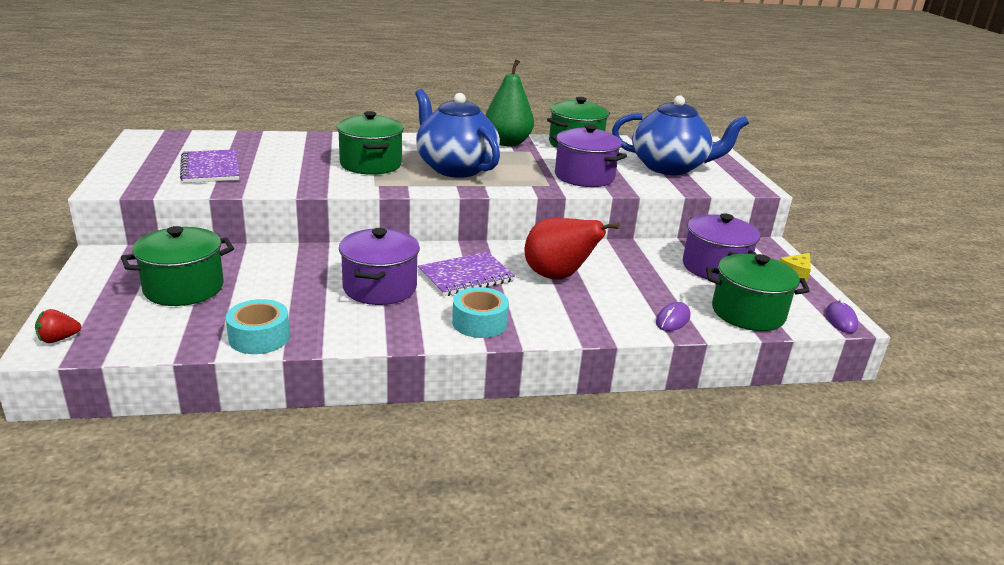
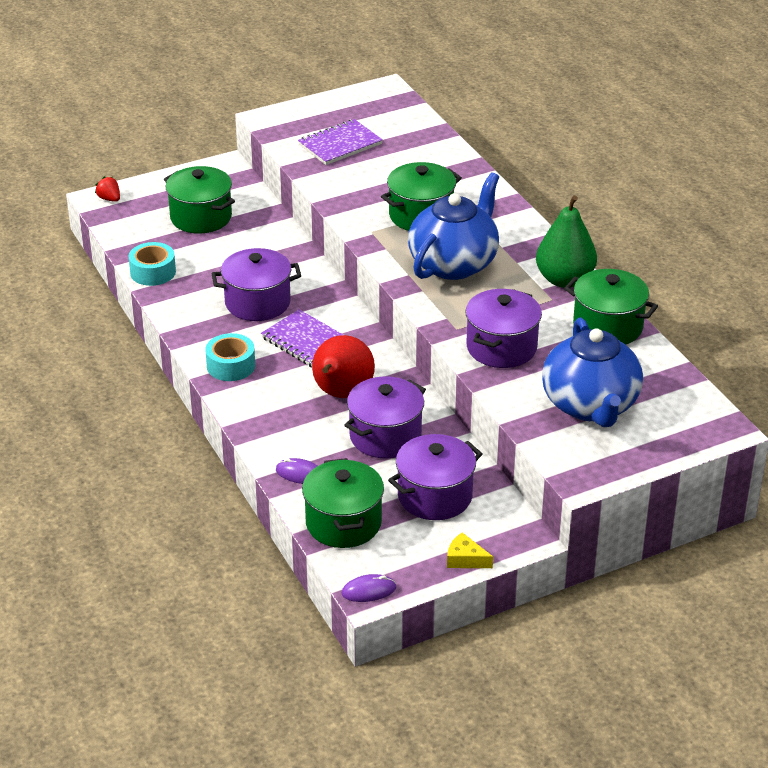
camera: 75 degrees right, 10 degrees up
(628, 270) = (385, 436): none -> purple pot

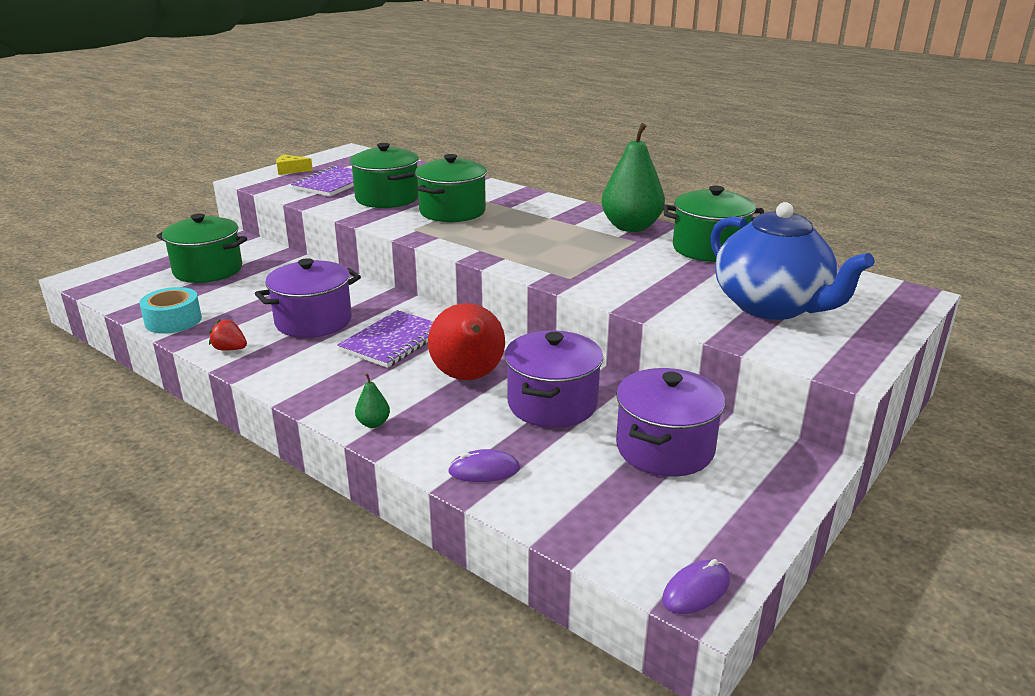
camera: 25 degrees left, 10 degrees down
(109, 199) = (94, 275): red strawberry -> red strawberry (230, 349)
(231, 365) = (317, 381): turquoise tape -> none
(250, 414) = (373, 423): none -> green pear
(307, 342) = (393, 341): purple notebook -> purple notebook turned 75 degrees counterclockwise
(343, 523) = (585, 511): green pot -> green pot (387, 198)
(454, 263) = (517, 235): blue teapot -> none
(465, 559) = (770, 508): yellow cheese -> yellow cheese (291, 170)
(501, 347) = (631, 282): purple pot -> none

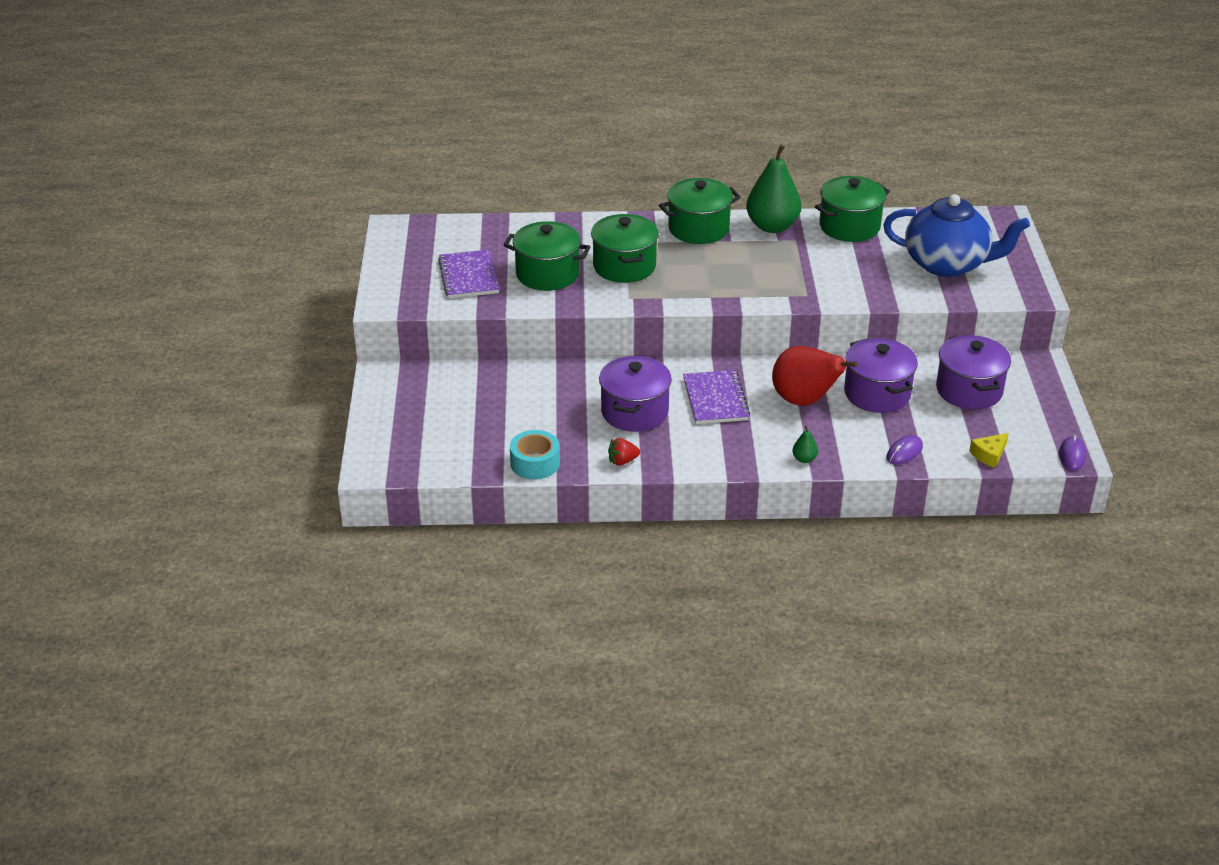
camera: 40 degrees left, 10 degrees up
(208, 270) = (462, 410): green pot -> green pot (698, 229)
(291, 170) = (395, 276): yellow cheese -> yellow cheese (989, 455)

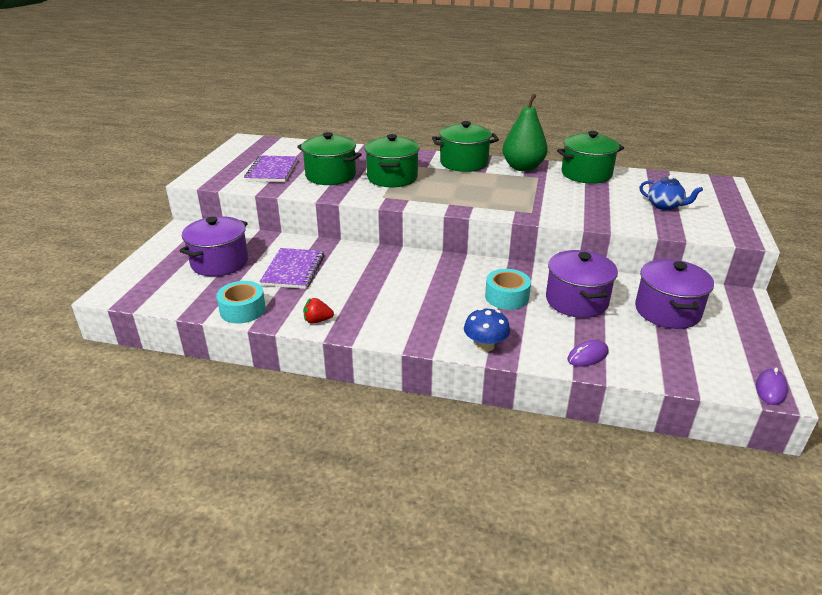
camera: 15 degrees right, 5 degrees down
(634, 412) = (353, 283): purple pot -> purple pot (220, 262)
(715, 399) = (427, 284): purple notebook -> purple notebook (293, 270)
(804, 401) = (506, 297): red pear -> turquoise tape
(804, 459) = (485, 346): green pear -> blue mushroom
(947, 264) = (665, 206): blue teapot -> blue teapot, size x0.47
(989, 455) = (677, 373): yellow cheese -> none

